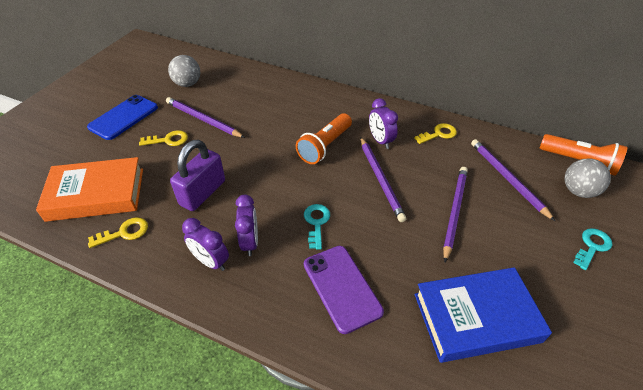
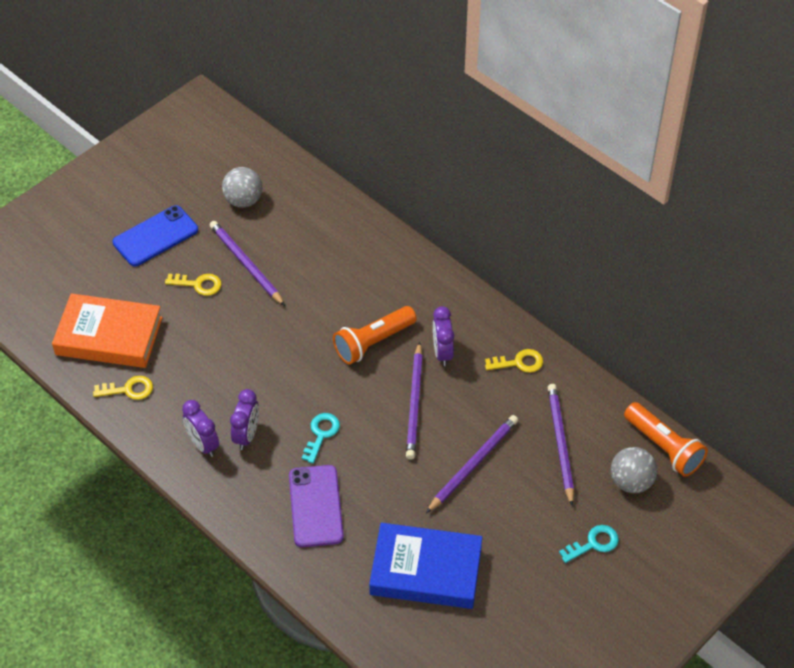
camera: 20 degrees right, 5 degrees up
(203, 193) = (217, 365): purple padlock -> none

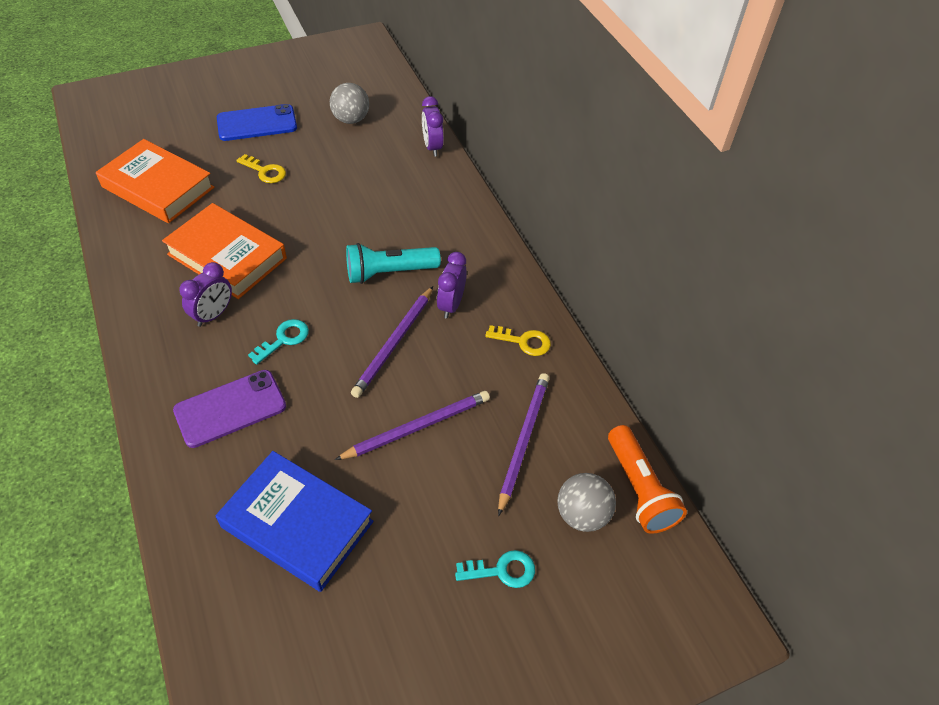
camera: 20 degrees right, 0 degrees up
(128, 389) = (140, 236): yellow key -> none
(203, 444) = (167, 308): purple clock -> purple clock (432, 147)
(221, 379) = (227, 256): none -> orange book
(246, 264) = (317, 169): purple pencil -> none
(315, 506) = (230, 408): purple phone -> purple phone turned 45 degrees clockwise
(373, 342) = (389, 272): orange flashlight -> turquoise flashlight

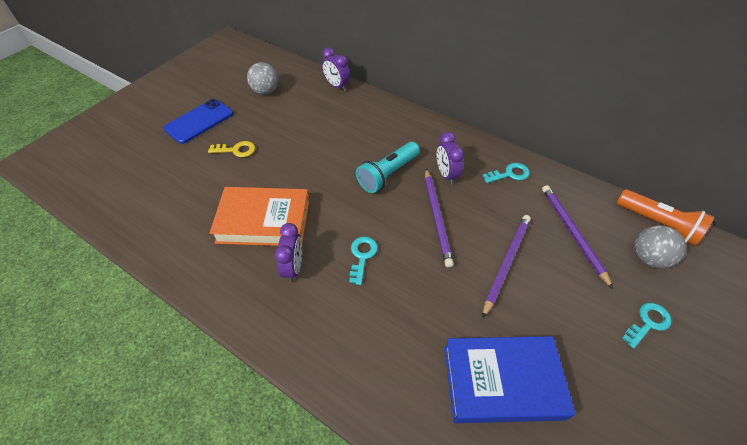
camera: 30 degrees left, 0 degrees up
(158, 187) = (160, 198): orange book -> none
(230, 408) = (372, 328): purple phone -> none
(523, 341) = (509, 174): yellow key -> turquoise key

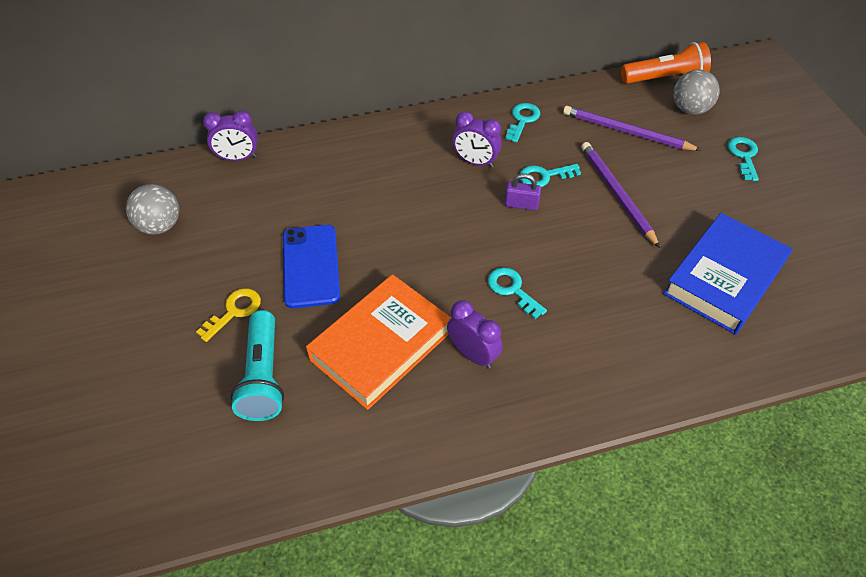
camera: 50 degrees left, 0 degrees up
(199, 121) = (130, 322): blue phone -> blue phone (310, 266)
(387, 174) = (427, 204): turquoise flashlight -> turquoise flashlight (263, 377)
(437, 218) = (521, 204): purple pencil -> purple padlock
(474, 214) = (544, 176): none -> turquoise key

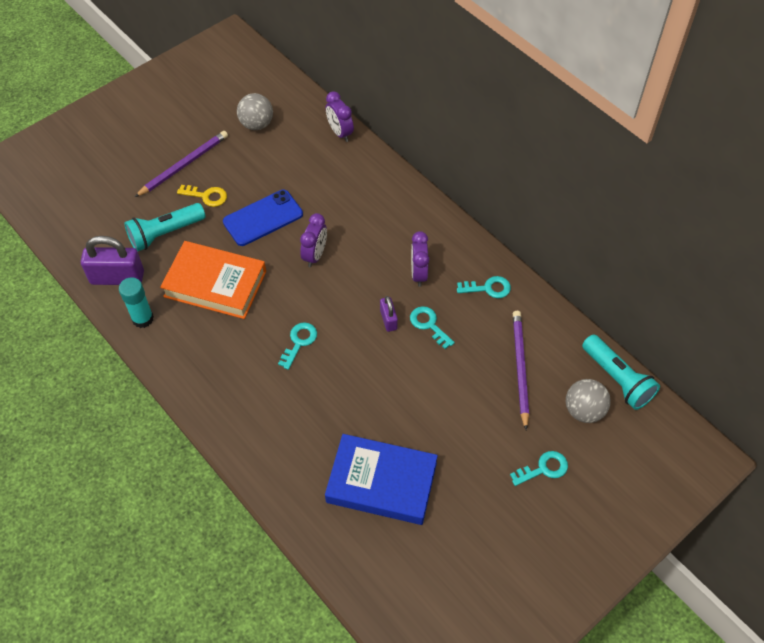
camera: 65 degrees right, 5 degrees up
(300, 457) = (117, 277): none -> purple padlock
(389, 445) = (143, 319): none -> turquoise glue stick
(473, 354) = (231, 338): purple clock -> purple clock (315, 255)
(616, 194) = (437, 381): purple pencil -> purple pencil (184, 165)
(665, 78) = (617, 379): orange flashlight -> turquoise flashlight

